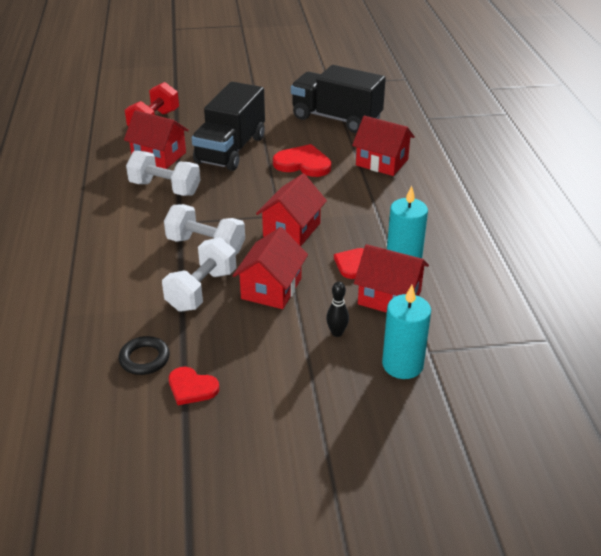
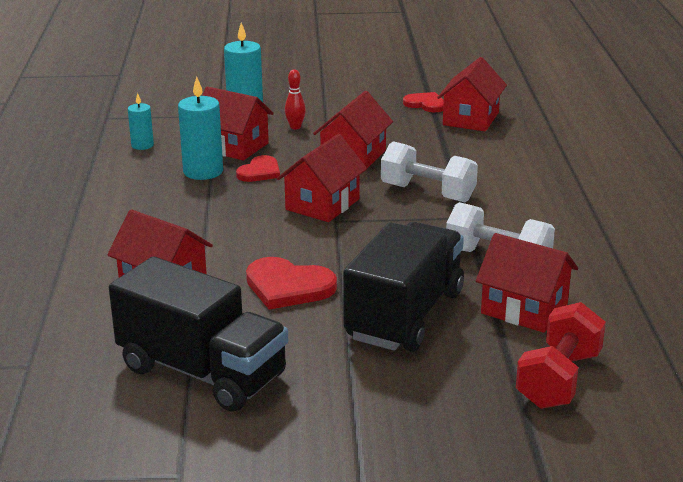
camera: 175 degrees left, 10 degrees down
(144, 359) = (470, 119): black ring -> red house
(202, 290) = (426, 158): white dumbbell -> none
(337, 333) = (295, 127): black bowling pin -> red bowling pin
(479, 295) = (142, 145): none -> turquoise candle

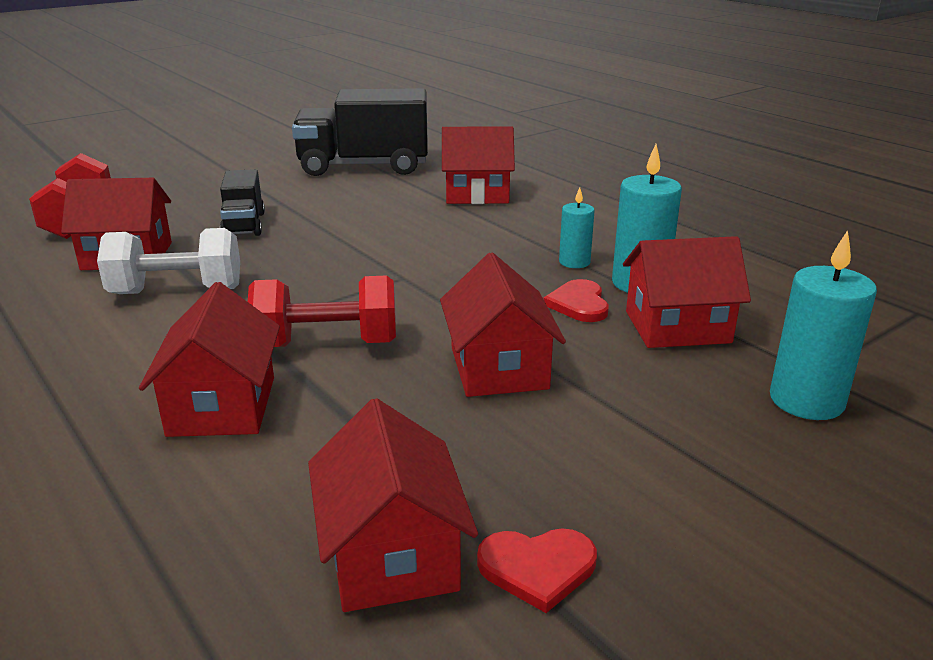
camera: 145 degrees right, 0 degrees up
(142, 145) = (777, 291): turquoise candle -> turquoise candle (574, 262)
(288, 286) = (372, 217): red heart -> none
(295, 127) = (666, 393): red bowling pin -> none
(322, 204) = (442, 289): red house -> red house (222, 406)
(405, 315) = (244, 225): black truck -> black truck, size x0.52
(428, 193) = (327, 344): white dumbbell -> red dumbbell

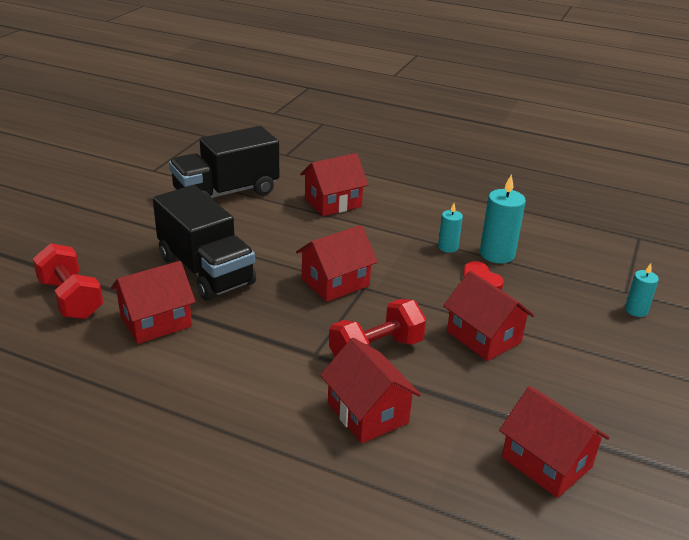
camera: 30 degrees left, 5 degrees up
(177, 291) = (232, 340): white dumbbell -> none
(244, 225) = (206, 270): black truck -> black truck, size x1.91
(537, 568) = (610, 443): red heart -> none
(677, 327) = (542, 280): red house -> red house (335, 282)
(806, 400) = (636, 310): turquoise candle -> turquoise candle, size x0.58

